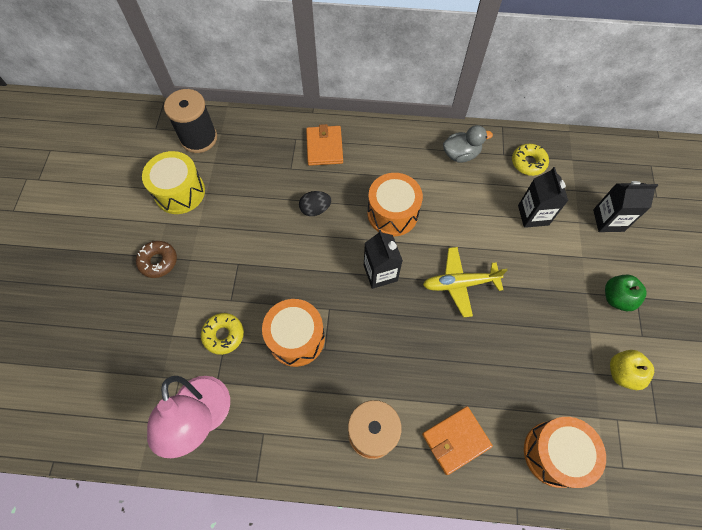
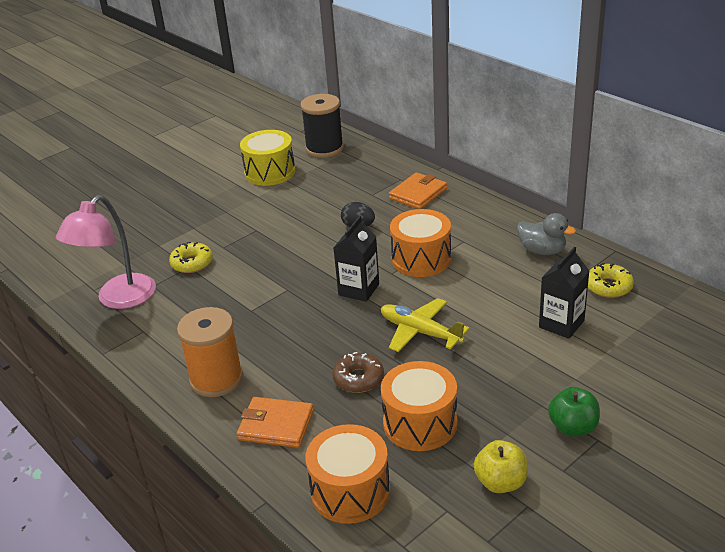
camera: 45 degrees right, 30 degrees down
(158, 261) = (204, 202): brown donut -> brown donut (358, 378)
(296, 338) = (239, 292): orange drum -> orange drum (420, 423)
(608, 220) = (645, 368): black carton -> none

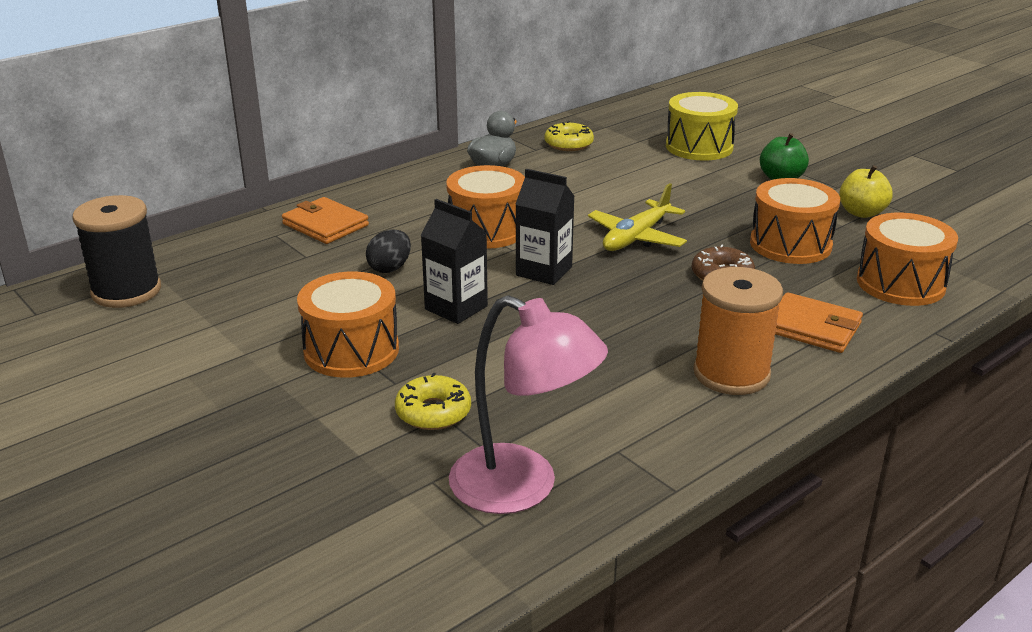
camera: 90 degrees left, 5 degrees down
(258, 228) = (351, 350): none -> orange drum
(270, 172) = (168, 342): yellow drum -> yellow drum (699, 147)
(276, 425) = (812, 327): orange wallet -> orange wallet turned 75 degrees counterclockwise
(561, 324) = (628, 169): black carton -> black carton (456, 308)

